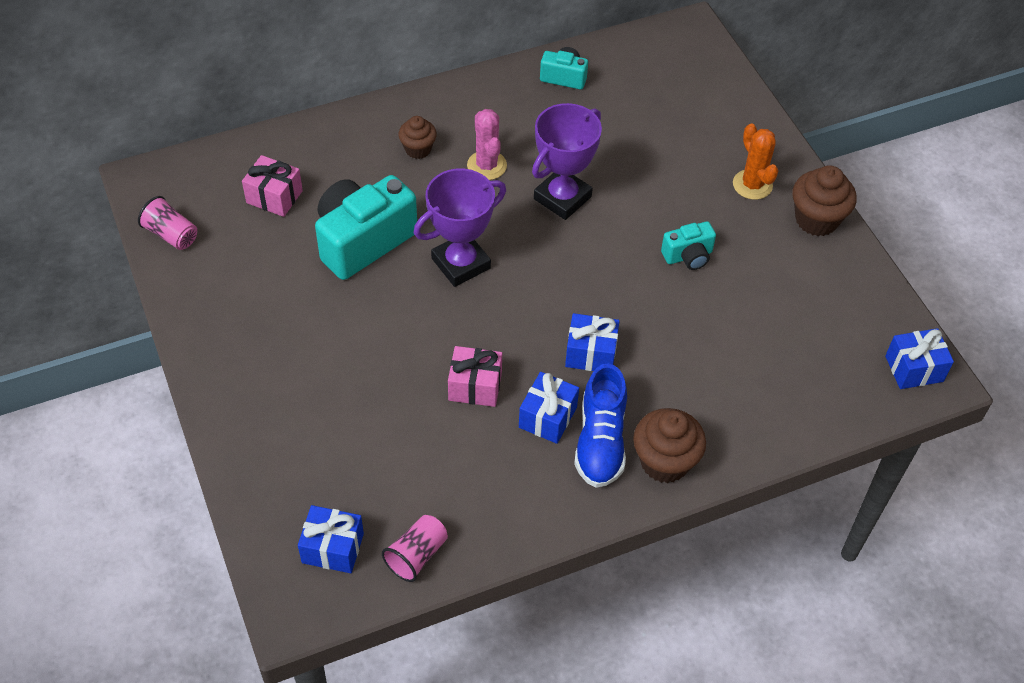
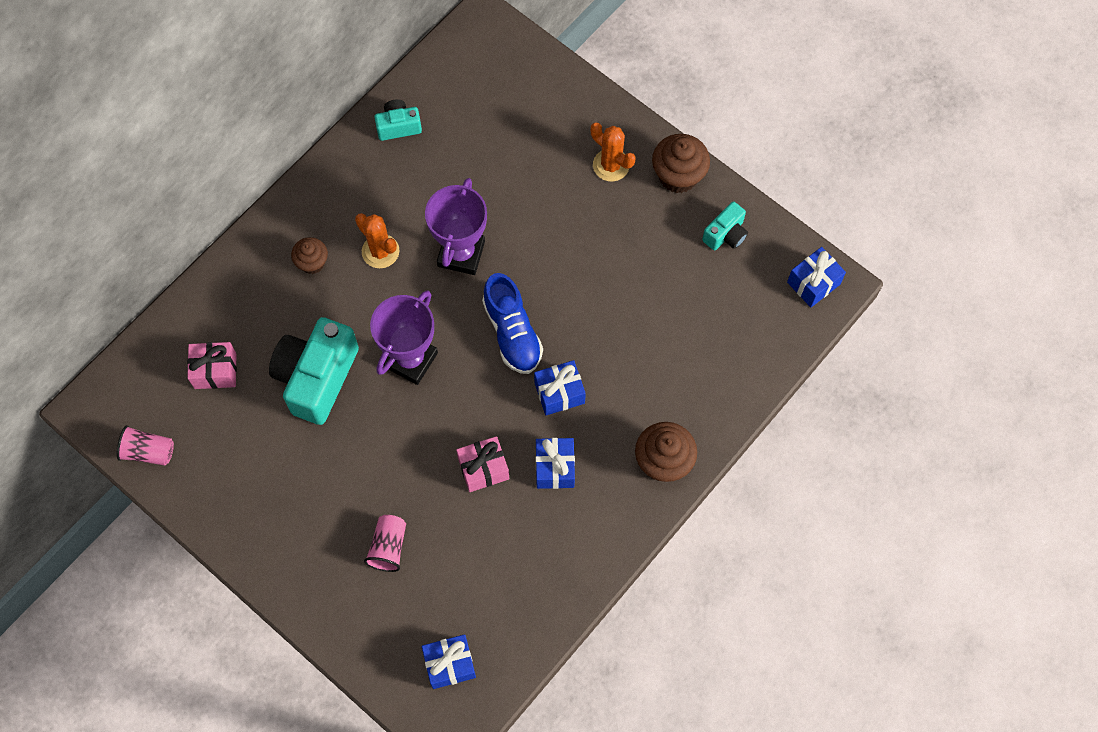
camera: 25 degrees left, 15 degrees up
(416, 555) = (517, 637): pink cup -> pink cup (388, 547)
(487, 165) = (380, 251): pink cactus -> orange cactus
(600, 441) = (606, 468): blue shoe -> blue shoe (512, 332)
(688, 256) = (592, 262): turquoise camera -> turquoise camera (725, 234)

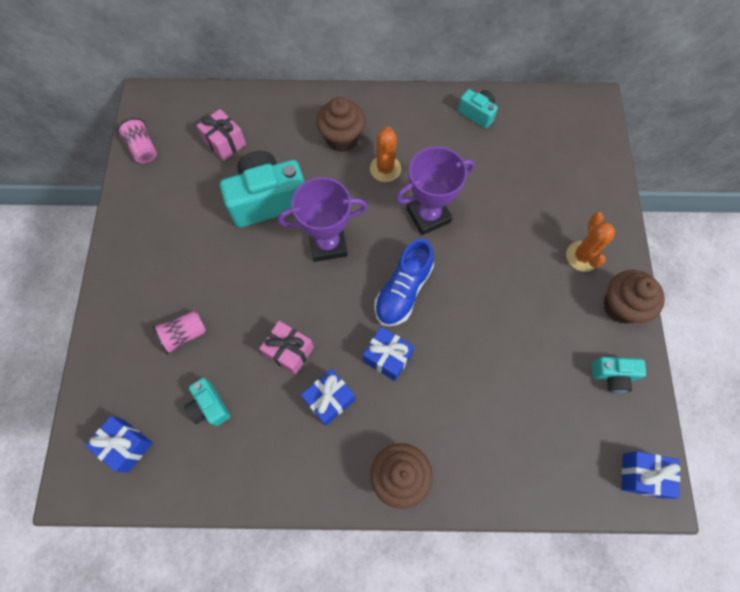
camera: 50 degrees right, 0 degrees up
(312, 263) = (342, 138): brown cupcake -> brown cupcake, size x1.61
(475, 570) = (209, 406): none -> turquoise camera

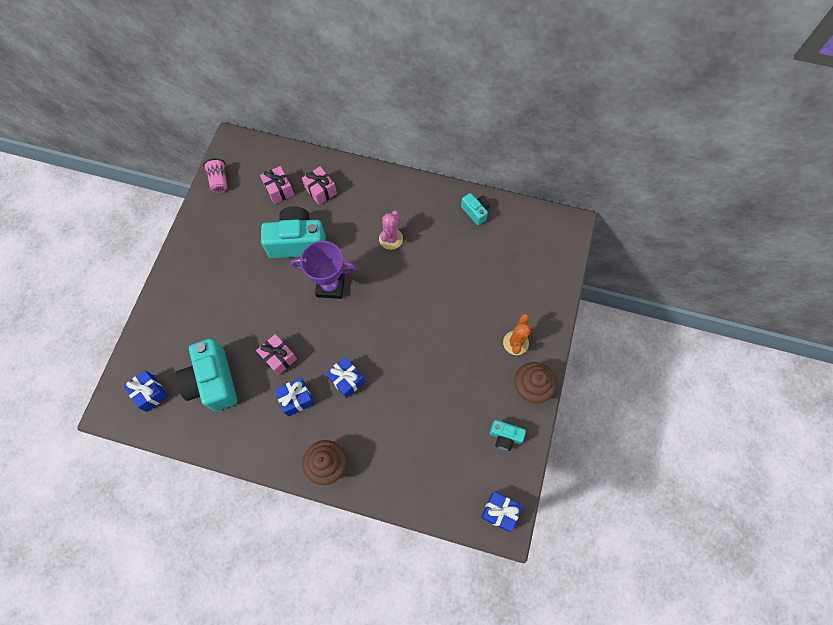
camera: 15 degrees right, 0 degrees up
(184, 335) = (210, 327): pink cup -> none
(209, 406) = (213, 381): turquoise camera -> turquoise camera, size x1.98
(278, 131) = (320, 191): none -> pink gift
(342, 138) = (366, 207): brown cupcake -> none
(385, 169) = (391, 239): orange cactus -> pink cactus
(403, 291) = (373, 335): blue shoe -> none
(428, 215) = (411, 283): purple trophy -> none

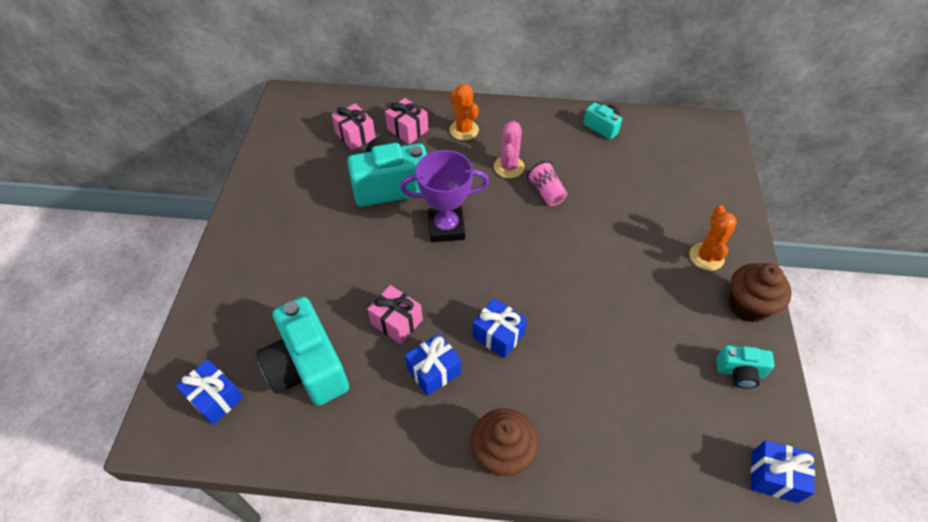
camera: 10 degrees left, 15 degrees down
(219, 180) = (277, 135): pink cup -> pink cup (546, 192)
(364, 198) = (464, 130): none -> orange cactus

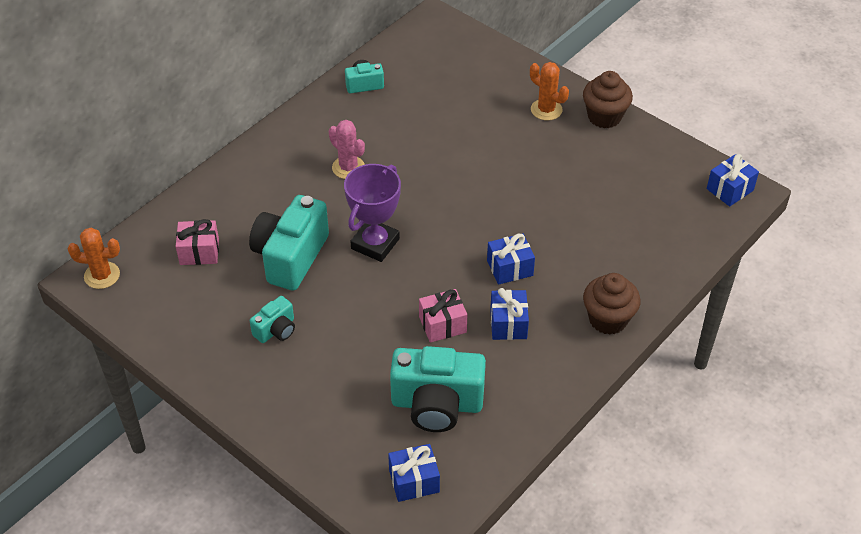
camera: 55 degrees left, 5 degrees down
(408, 130) = (232, 211): pink gift -> none
(464, 130) = (274, 172): orange cactus -> orange cactus (102, 275)
(546, 192) = (399, 160): pink cup -> none
(739, 372) = (649, 156): turquoise camera -> turquoise camera (276, 330)

